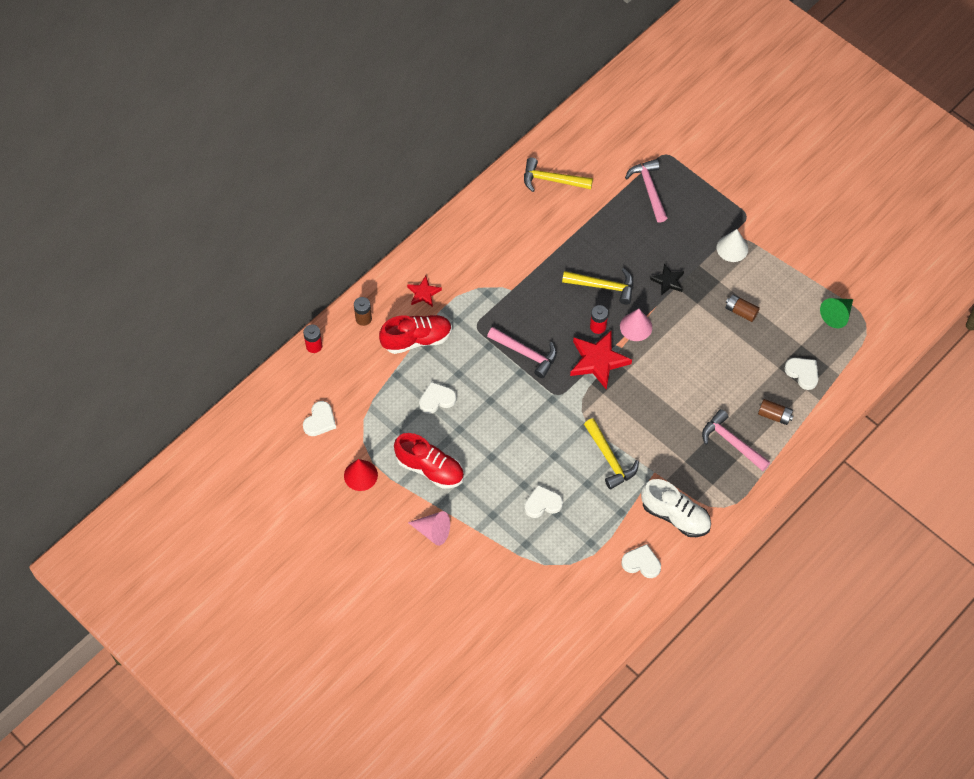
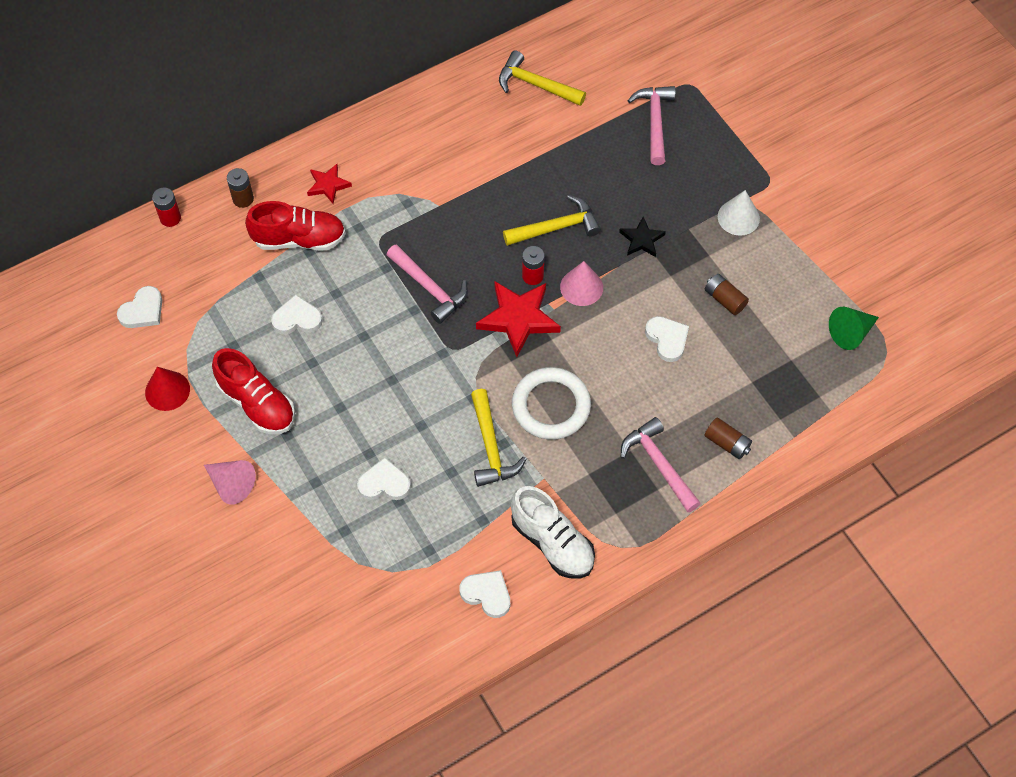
camera: 15 degrees right, 0 degrees up
(603, 286) = (556, 228): yellow hammer -> yellow hammer turned 45 degrees counterclockwise
(642, 419) = (551, 406): none -> white ring
(802, 373) = (782, 397): white heart -> white heart (667, 339)

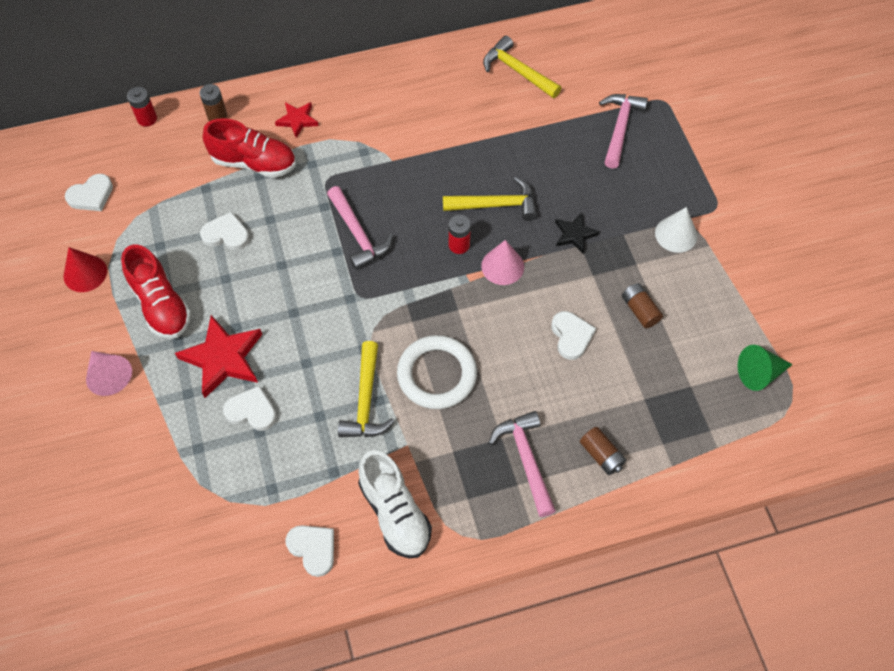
camera: 15 degrees right, 0 degrees up
(518, 318) = (432, 282): red star -> red star (223, 358)

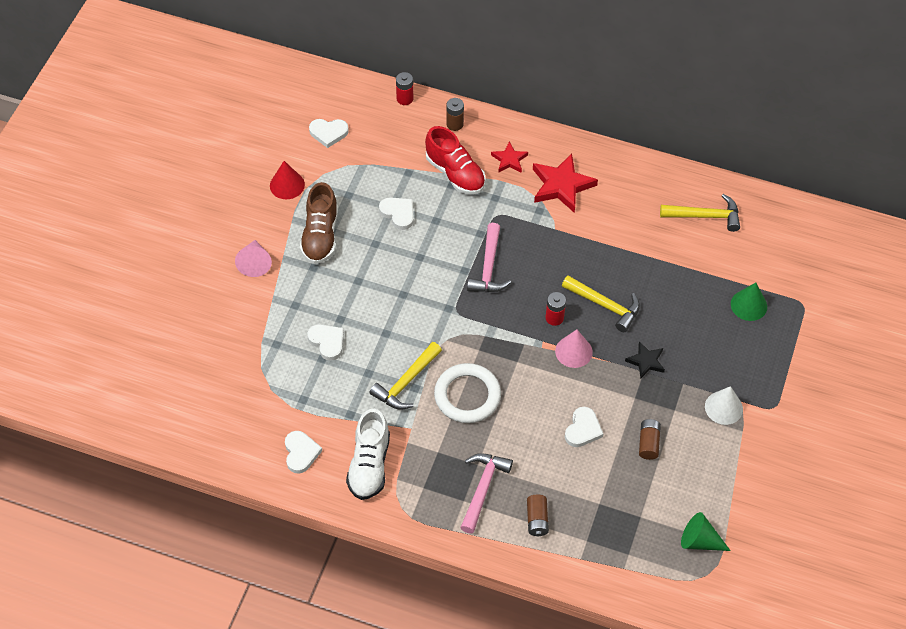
camera: 35 degrees right, 5 degrees down
(161, 305) = (320, 236): red shoe -> brown shoe
(223, 358) = (334, 296): red star -> red star (562, 185)
(518, 71) = (705, 216): yellow hammer -> yellow hammer turned 105 degrees clockwise
(620, 128) = (749, 305): pink hammer -> green cone

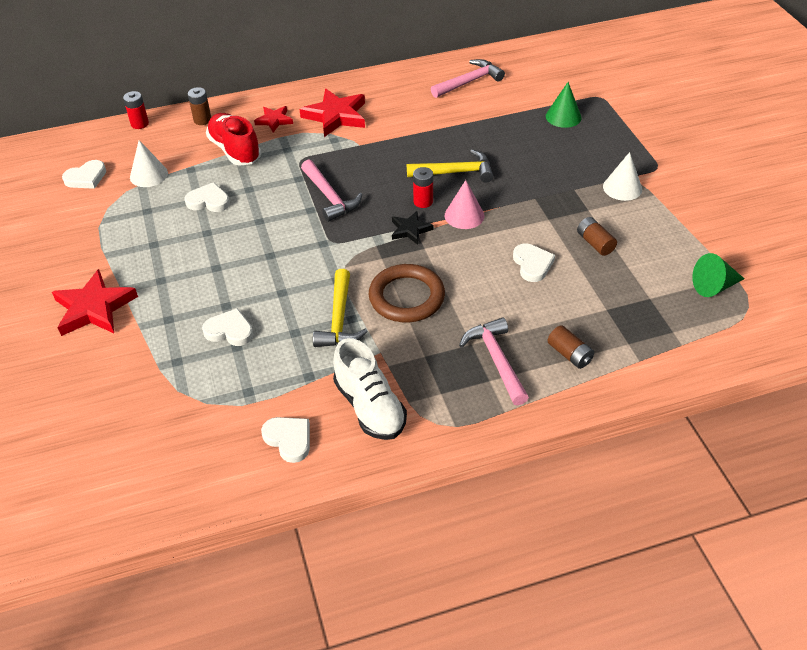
camera: 35 degrees left, 10 degrees down
(254, 263) = (94, 308): pink cone -> red star
(287, 185) = (76, 233): red cone -> none
(320, 236) = (146, 253): brown shoe -> none
(374, 159) = (148, 175): none -> white cone
(455, 173) = (235, 150): red shoe -> red shoe turned 135 degrees counterclockwise
(467, 396) = (406, 297): white ring -> brown ring
(646, 361) = (529, 191): black star -> black star (410, 230)
(705, 216) = (469, 82): yellow hammer -> pink hammer

